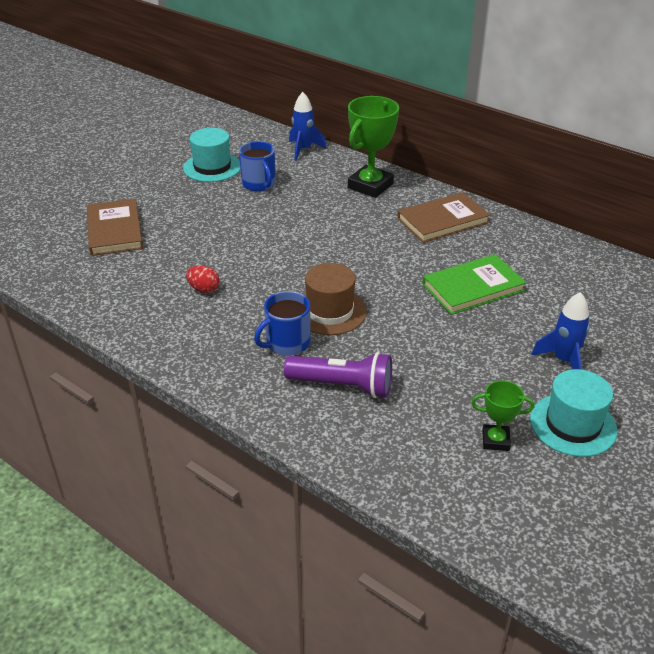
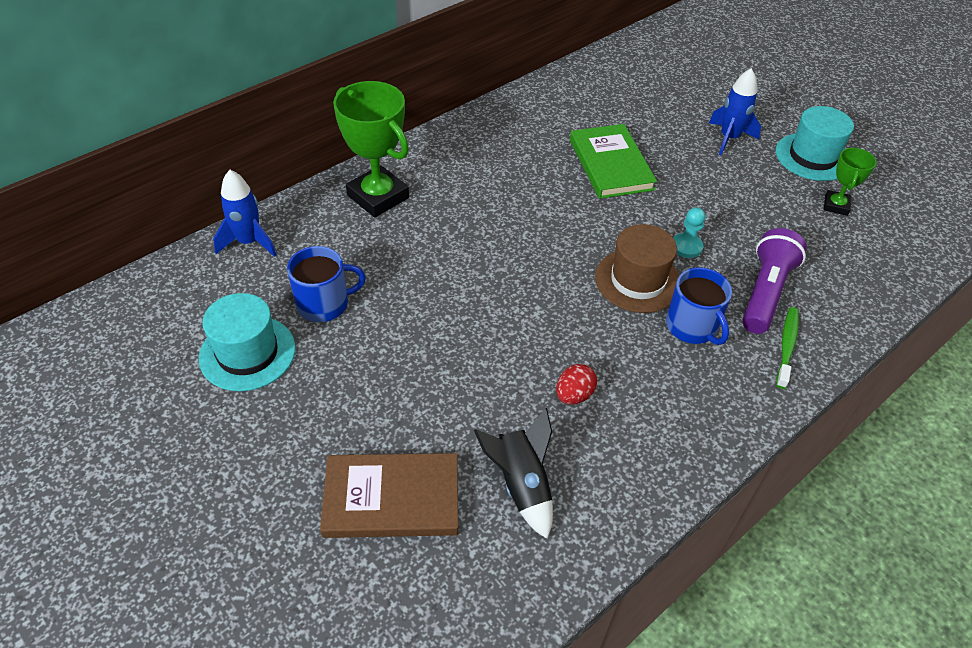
camera: 80 degrees left, 10 degrees up
(127, 275) = (521, 485): none -> black rocket
(280, 399) = (787, 346): none -> green toothbrush
(383, 336) = (686, 246): none -> turquoise pawn
(443, 221) = (479, 156): brown book -> none

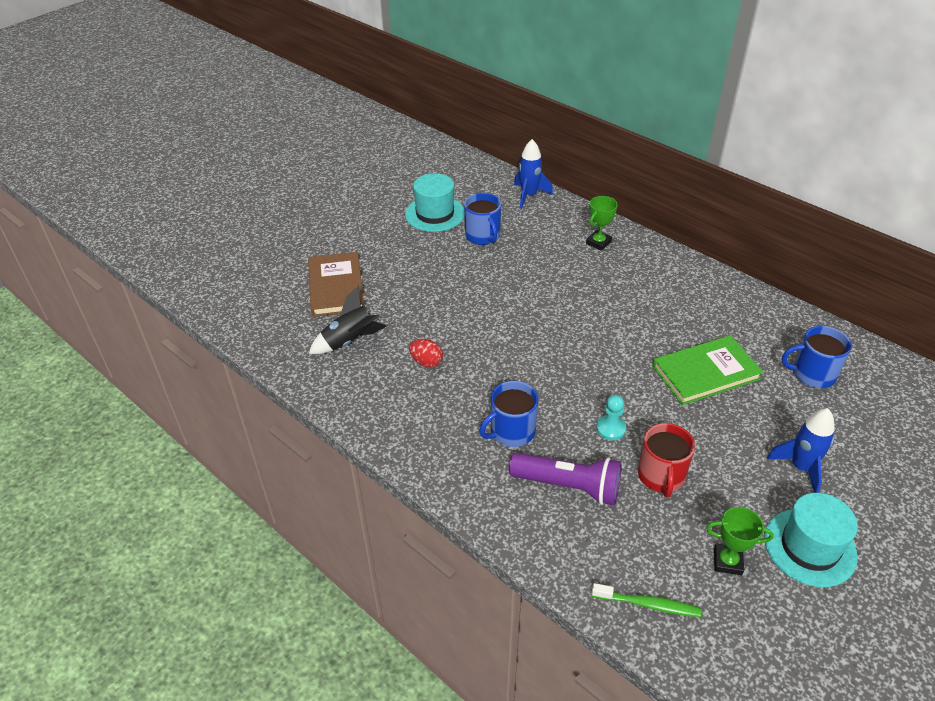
camera: 85 degrees right, 5 degrees down
(378, 197) = (598, 242): green trophy -> green trophy, size x0.53
(617, 102) = (812, 374): none -> blue mug
(638, 280) = (555, 395): brown hat -> none
(746, 224) = (661, 476): none -> red mug
(787, 346) = (504, 498): green toothbrush -> green toothbrush (648, 604)

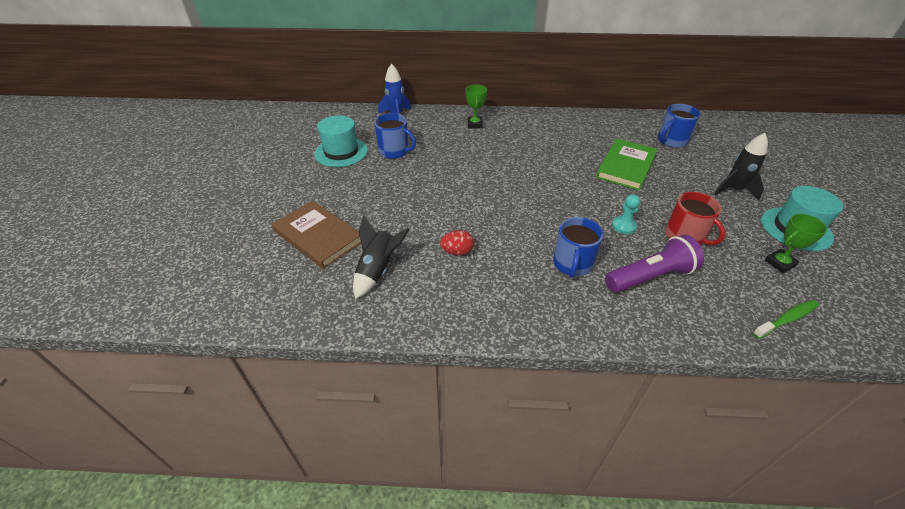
camera: 40 degrees left, 0 degrees up
(801, 467) = (733, 190): blue rocket -> black rocket

